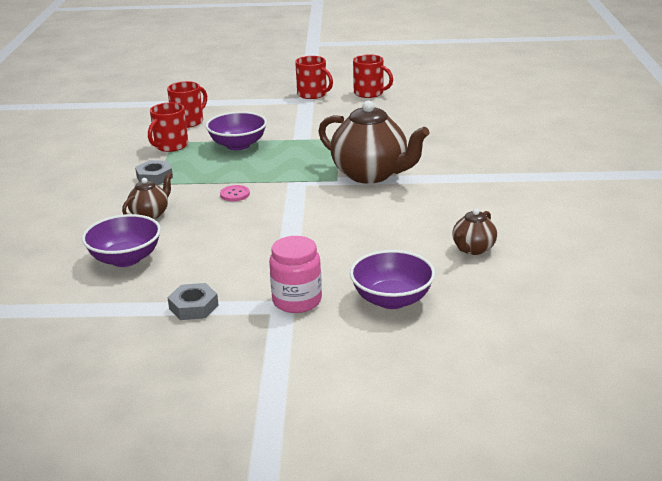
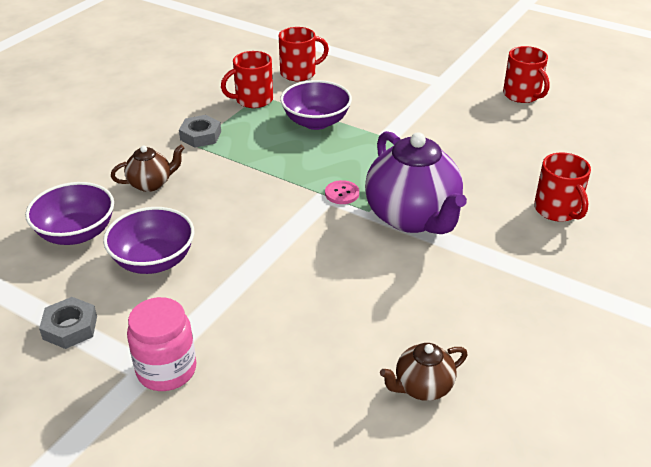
camera: 30 degrees right, 10 degrees up
(235, 194) = (250, 189): pink button -> pink button (342, 193)
(313, 94) = (457, 76): red mug -> red mug (557, 210)
(371, 174) = (413, 218): brown teapot -> purple teapot
(392, 299) = (260, 420): purple bowl -> purple bowl (154, 260)

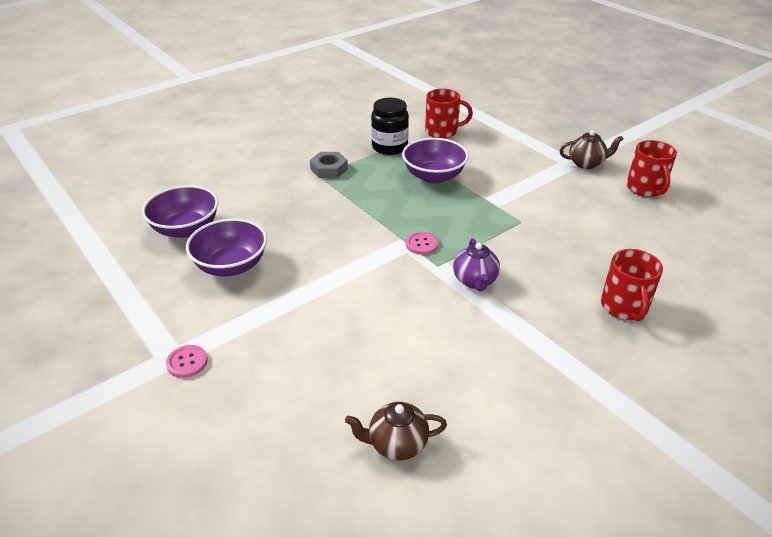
camera: 20 degrees right, 0 degrees up
(70, 327) = (135, 305): grey nut -> none
(151, 184) = (266, 201): brown teapot -> brown teapot (586, 164)
(166, 370) = (187, 362): pink jar -> pink button
(253, 100) = (389, 147): red mug -> black jar
(413, 218) = (475, 281): purple teapot -> purple teapot, size x0.49

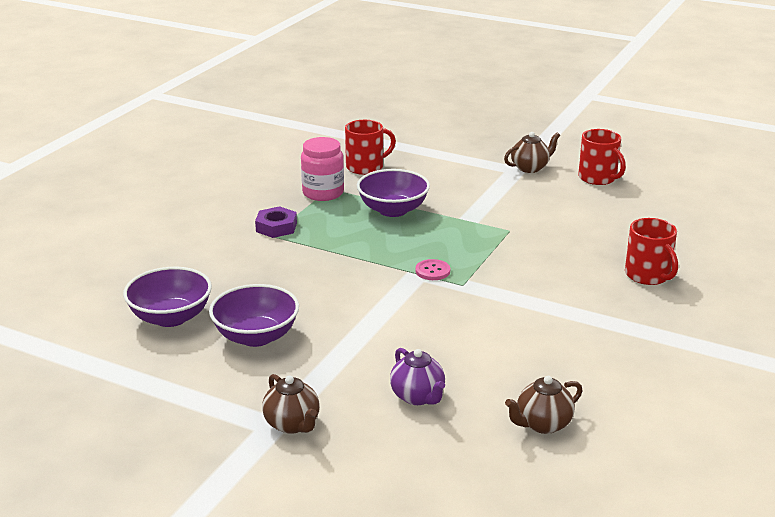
camera: 25 degrees left, 10 degrees down
(187, 362) = (292, 424): pink button -> brown teapot
(329, 169) = (276, 227): grey nut -> purple nut
(389, 147) = (323, 193): black jar -> pink jar
(475, 281) = (507, 288): purple teapot -> purple teapot (418, 397)

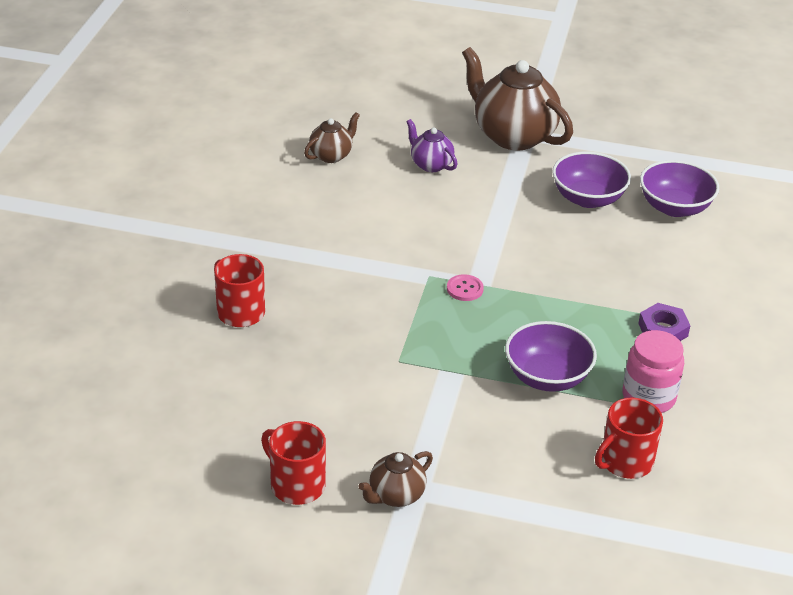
camera: 165 degrees right, 10 degrees up
(292, 424) = (512, 136): brown teapot -> brown teapot, size x2.02

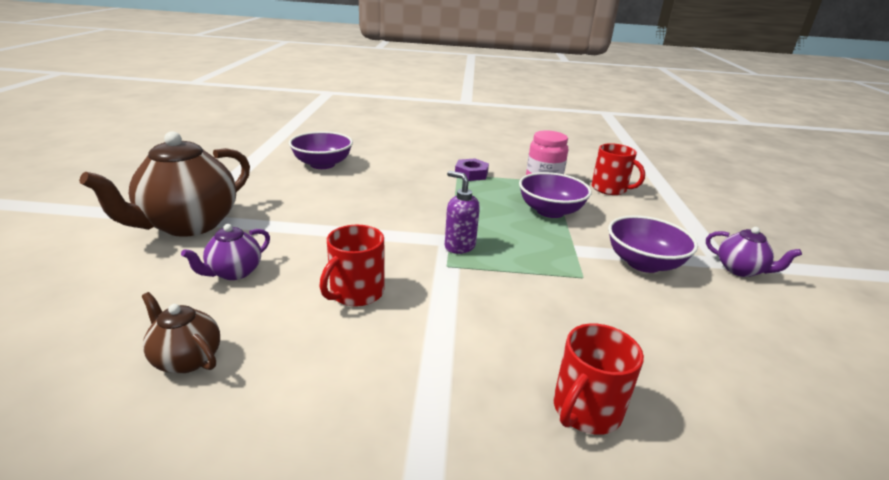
camera: 100 degrees left, 10 degrees down
(296, 485) = (796, 324): red mug -> red mug (356, 293)
(395, 496) = (740, 270): brown teapot -> purple teapot
(465, 289) = (459, 246): pink button -> purple soap dispenser
(588, 198) = (309, 193): purple bowl -> purple bowl (643, 263)

